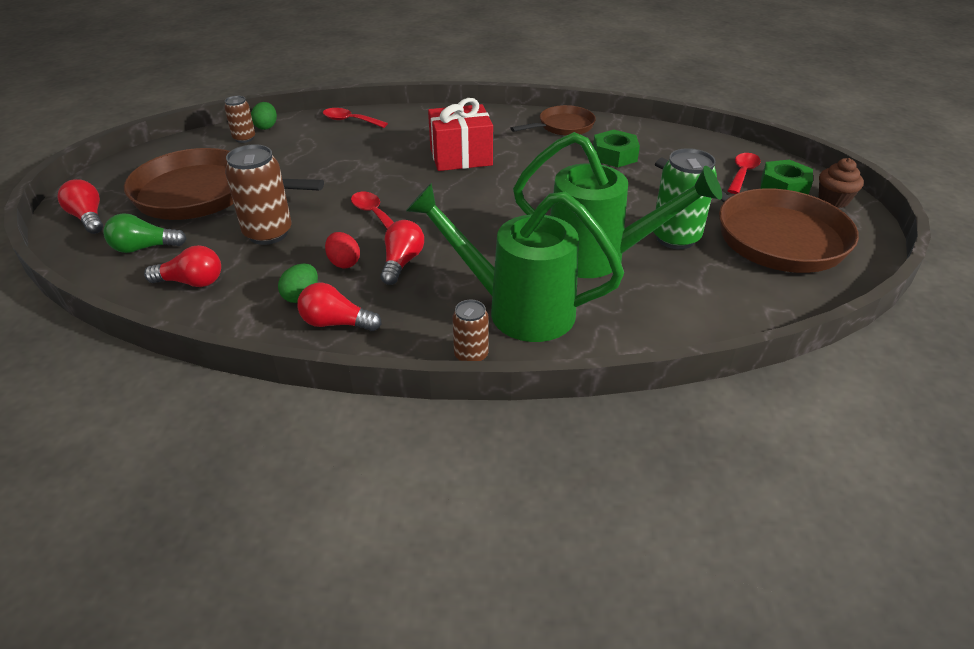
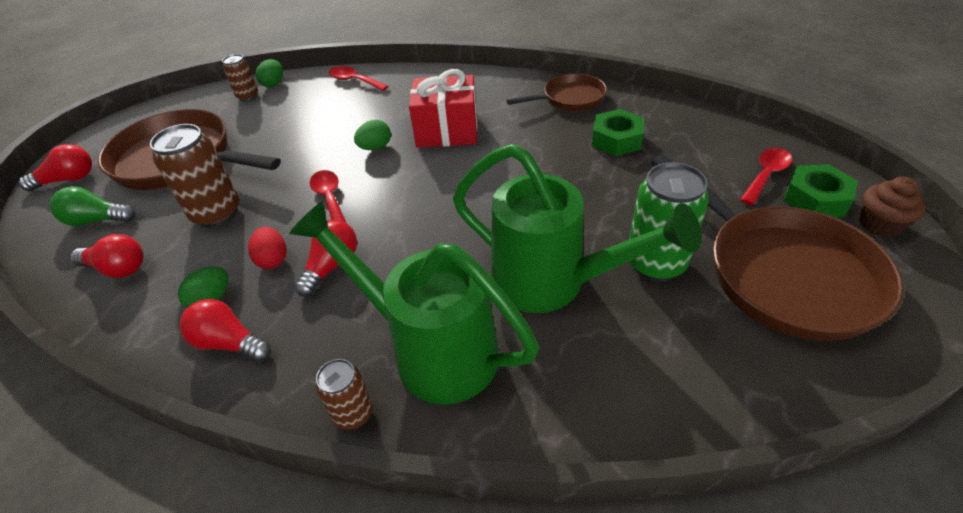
camera: 15 degrees right, 5 degrees up
(88, 218) = (68, 180): red light bulb -> red light bulb turned 90 degrees clockwise
(398, 173) = (375, 147): none -> green egg

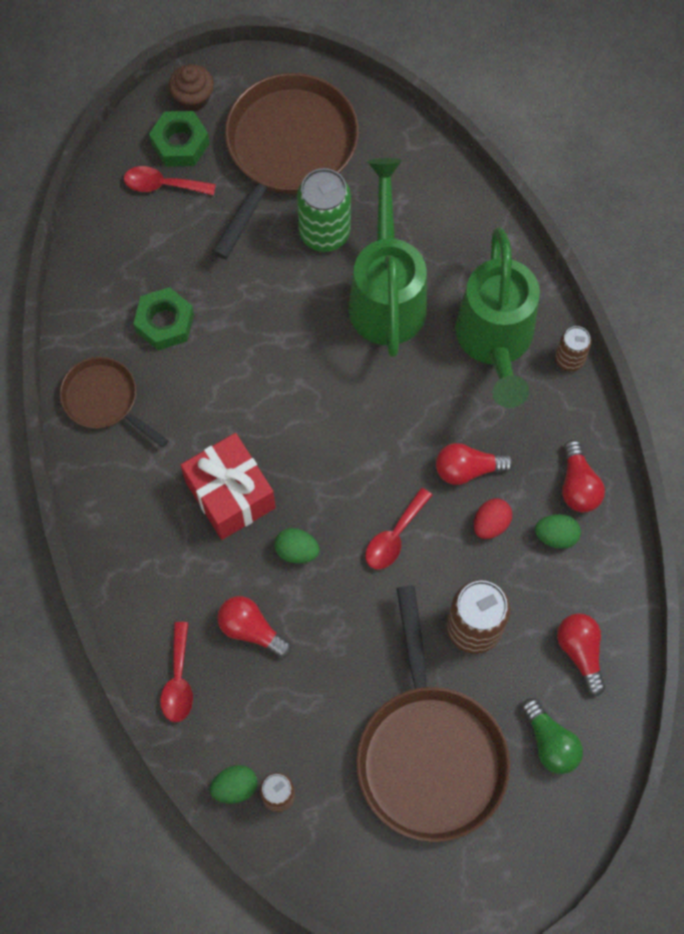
camera: 125 degrees left, 25 degrees up
(68, 180) = (526, 852): red light bulb -> red light bulb (251, 629)

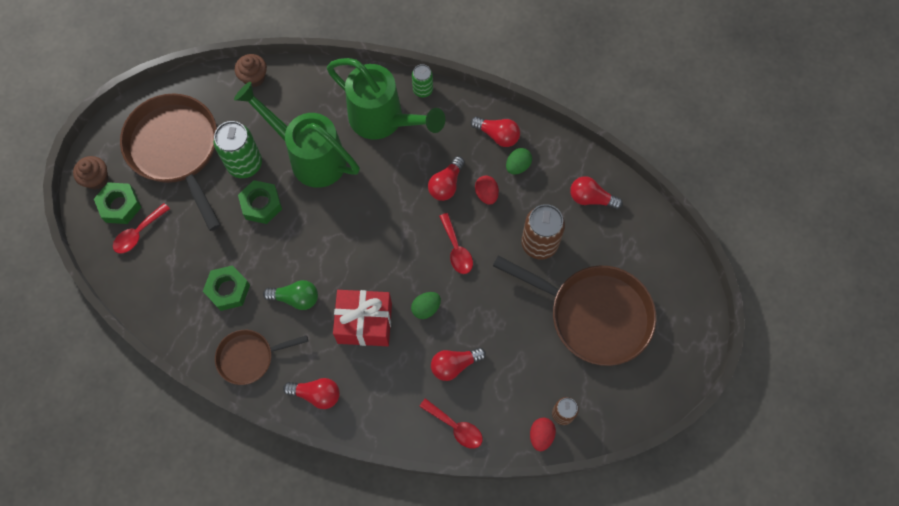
camera: 55 degrees left, 0 degrees up
(112, 501) = (316, 394): none -> red light bulb
(235, 787) = (541, 435): green egg -> red egg
(289, 285) = (261, 204): none -> green nut
(437, 166) = (254, 77): none -> brown cupcake
(550, 742) = (630, 248): green light bulb -> green light bulb (296, 298)
(569, 359) = (423, 90): brown can -> green can

